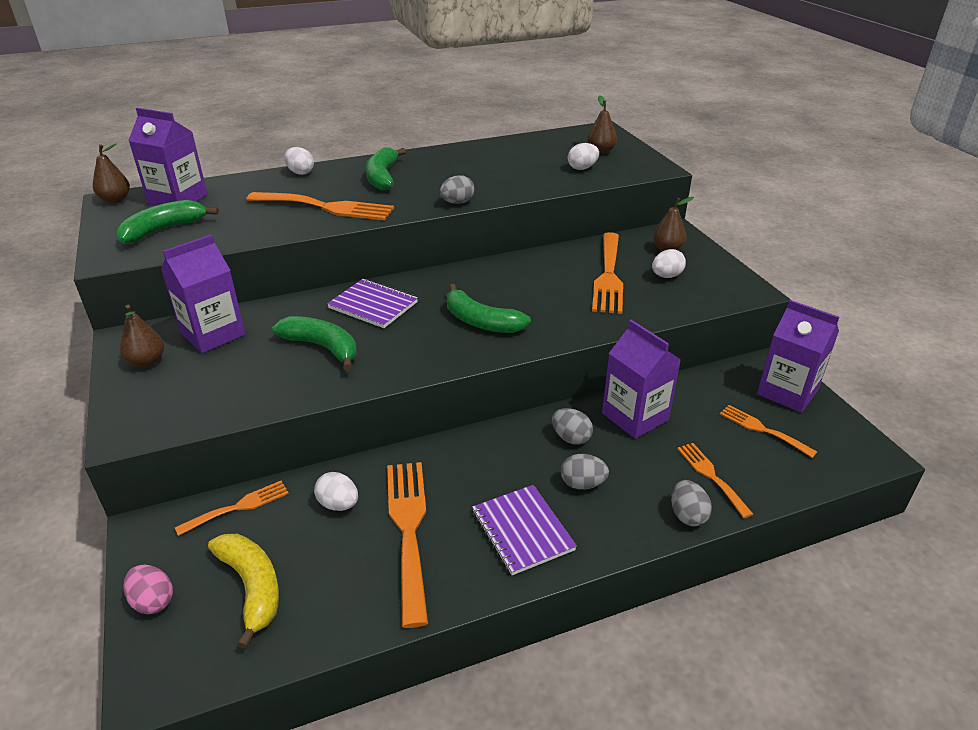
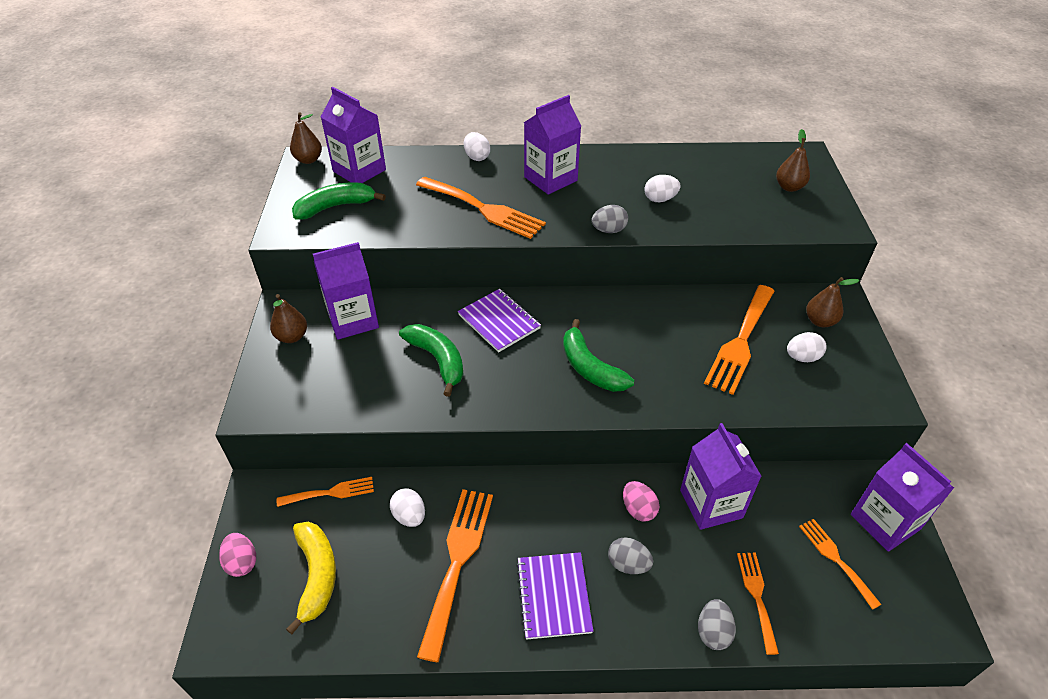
camera: 20 degrees right, 10 degrees up
(382, 177) = (550, 179): green banana -> purple carton
(571, 438) = (638, 509): grey egg -> pink egg
(582, 168) = (758, 208): white egg -> white egg (660, 199)

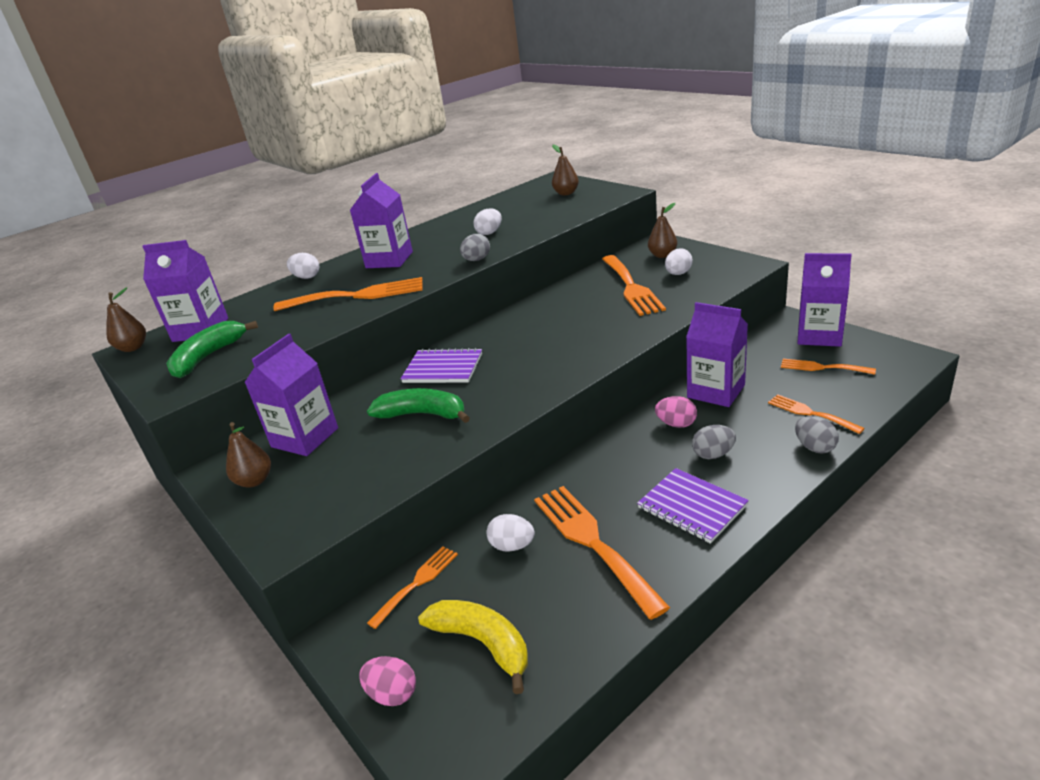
camera: 35 degrees left, 15 degrees down
(590, 368) = (551, 351): green banana -> none

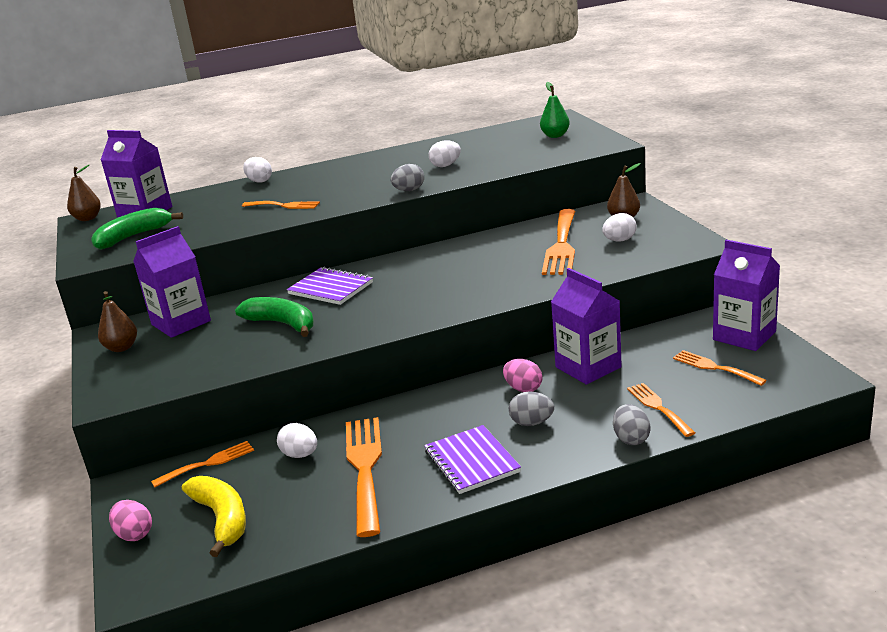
camera: 20 degrees right, 5 degrees down
(357, 295) = (284, 205): orange fork -> orange fork, size x0.56
(389, 260) = (338, 177): purple carton -> none
(566, 193) = (555, 136): brown pear -> green pear

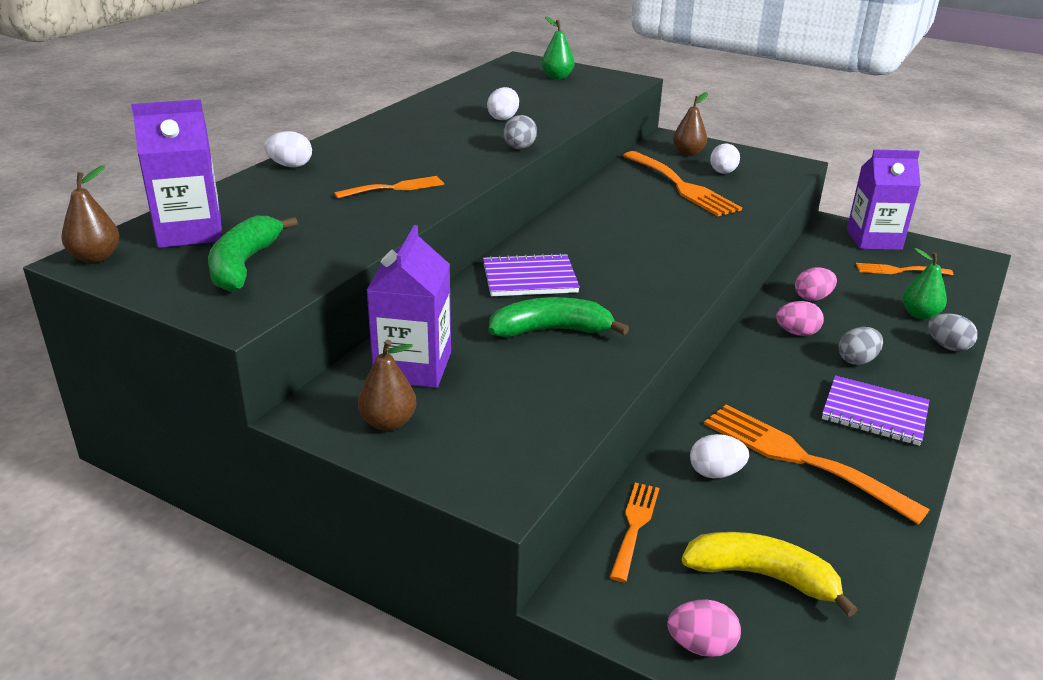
camera: 45 degrees left, 5 degrees up
(588, 367) = (812, 298): purple carton -> pink egg
(658, 407) = (919, 314): orange fork -> green pear

